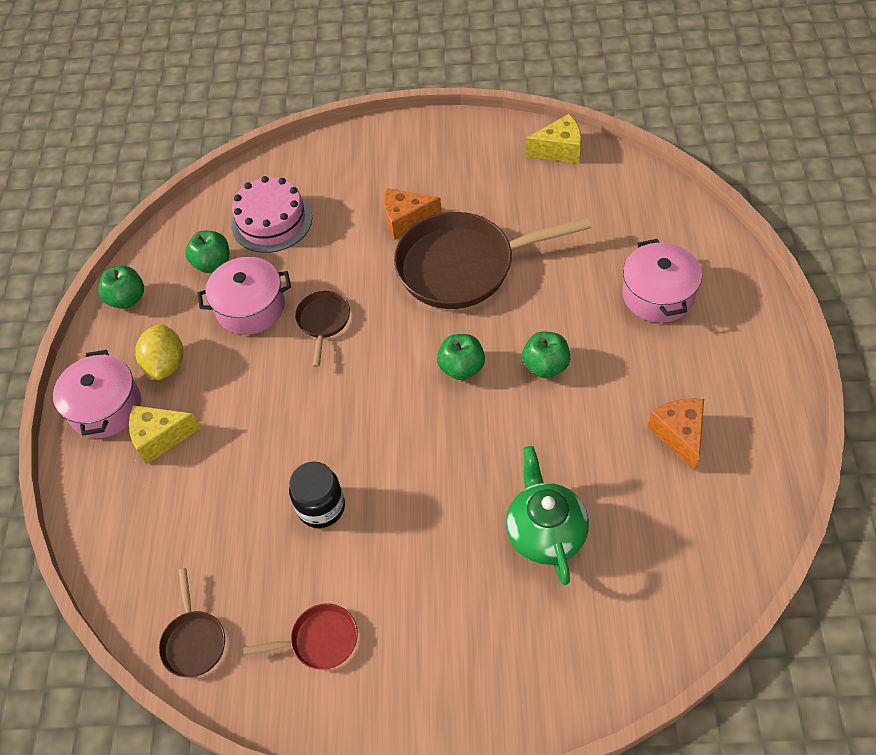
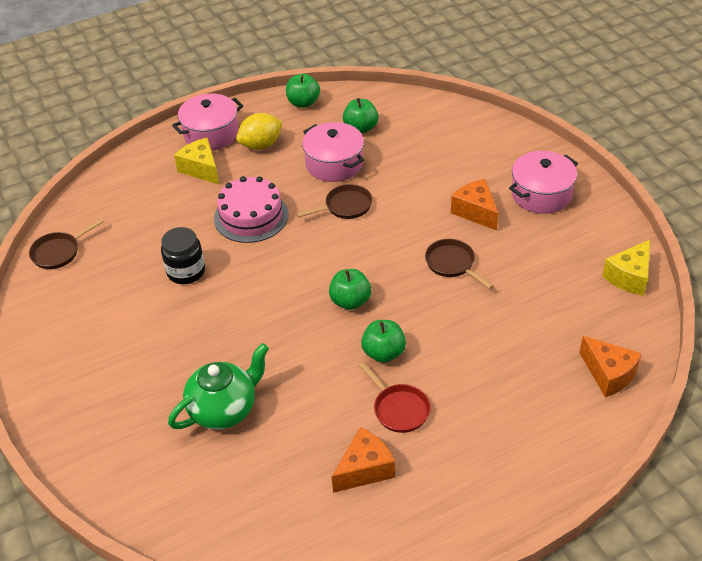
camera: 60 degrees right, 10 degrees down
(271, 221) = (420, 140): pink cake -> pink cake (251, 216)
(319, 640) = (83, 314): red pan -> red pan (398, 409)
(464, 266) = (452, 264): brown pan -> brown pan, size x0.46
(559, 150) = (629, 277): yellow cheese -> yellow cheese turned 75 degrees clockwise
(658, 295) = (509, 404): pink pot -> pink pot (541, 194)
(660, 213) = (608, 374): none -> orange cheese

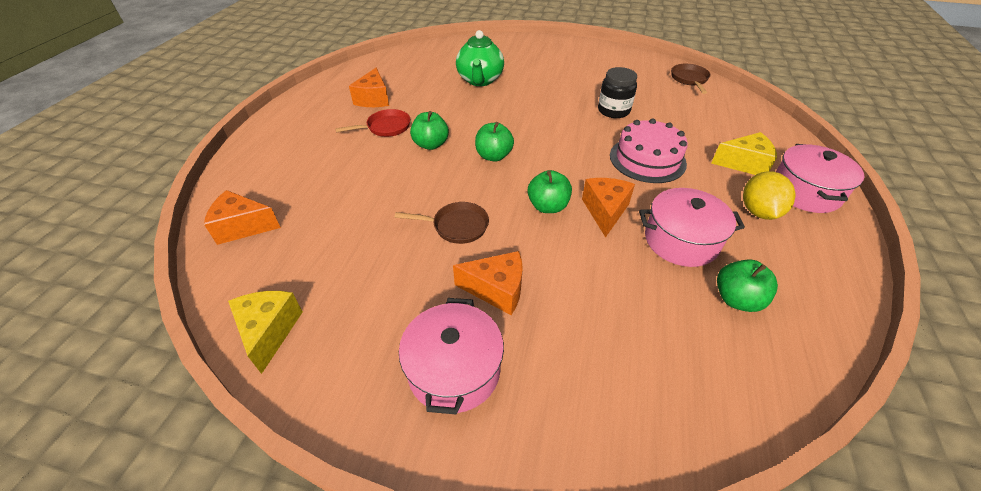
camera: 130 degrees right, 0 degrees up
(303, 103) = (833, 283): green apple -> green apple (548, 206)
(345, 206) = (605, 211): brown pan -> orange cheese
(398, 409) = (385, 127): red pan -> red pan turned 150 degrees clockwise

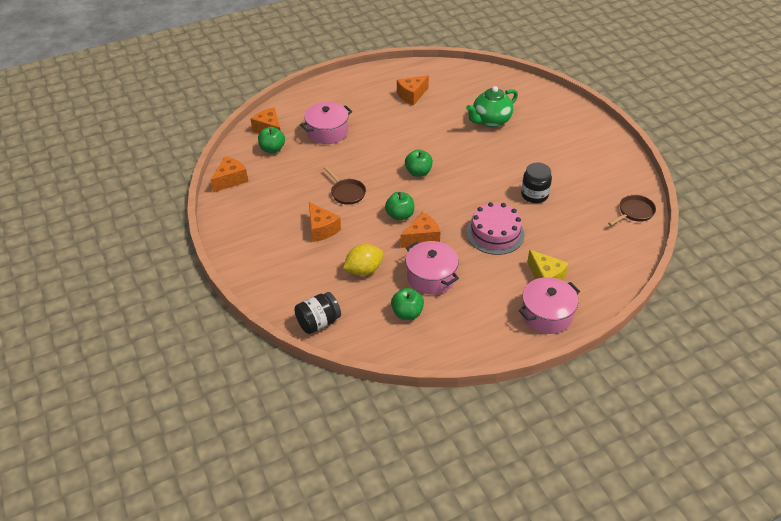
camera: 50 degrees right, 0 degrees up
(269, 331) = (230, 180): yellow cheese -> orange cheese
(385, 127) = (392, 118): red pan -> none
(431, 144) = (398, 144): green apple -> green apple (272, 149)
(454, 370) = (267, 241): pink pot -> pink pot (327, 132)
(696, 416) = (318, 322): none -> black jar
(758, 212) = (497, 299): yellow lemon -> yellow lemon (364, 270)

